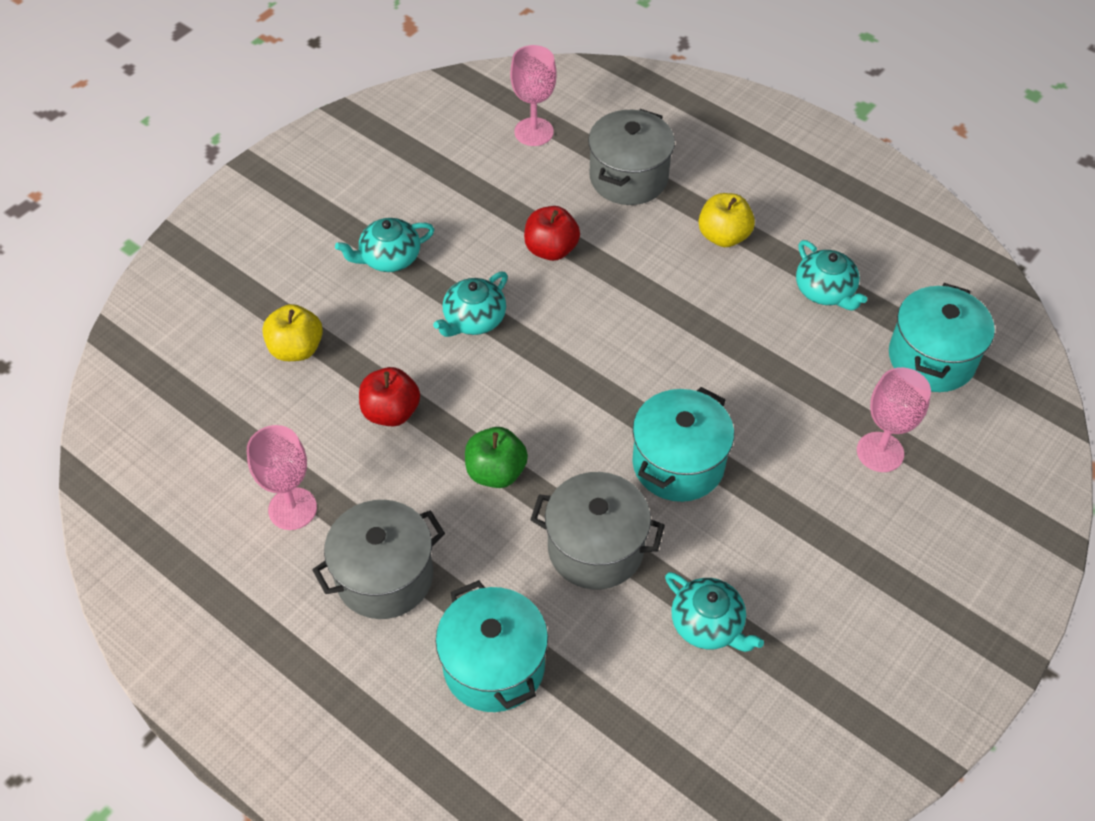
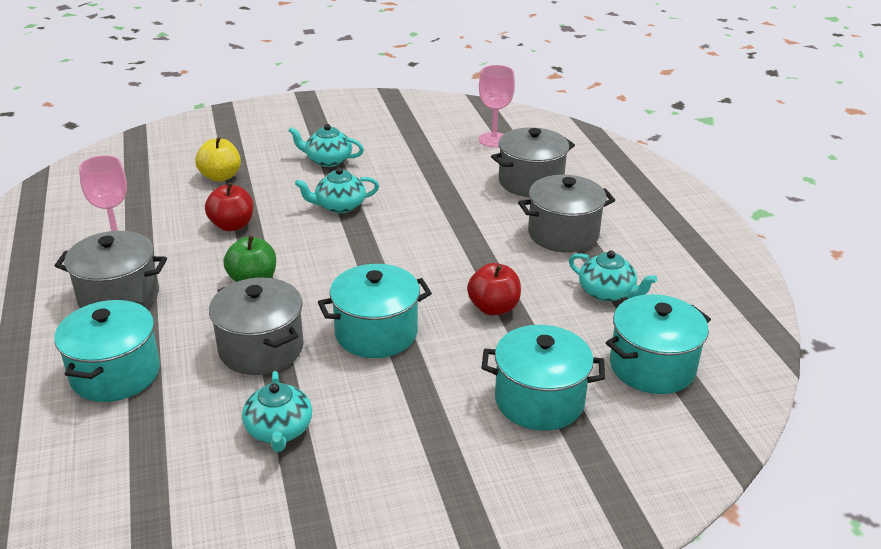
camera: 35 degrees right, 20 degrees down
(551, 249) = (433, 194): red apple -> red apple (493, 308)
(723, 236) = (563, 234): yellow apple -> grey pot
(825, 291) = (607, 292): turquoise teapot -> turquoise teapot turned 60 degrees counterclockwise
(880, 452) = (539, 400): pink goblet -> turquoise pot

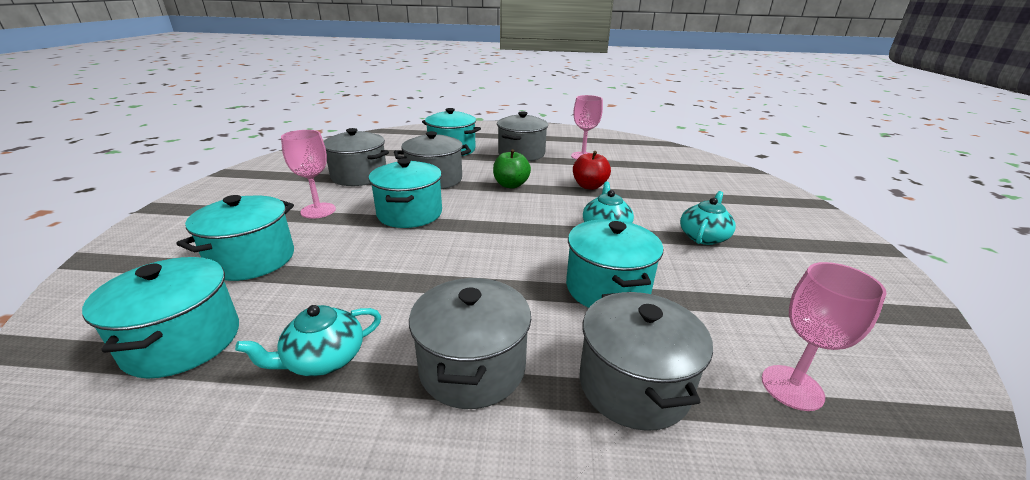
camera: 110 degrees right, 5 degrees down
(220, 176) = (670, 189): yellow apple -> none
(279, 430) = (359, 176): turquoise teapot -> grey pot
(411, 412) = (318, 210): none -> pink goblet
(440, 197) = (607, 288): none -> turquoise pot
(493, 308) = (383, 270): red apple -> none

